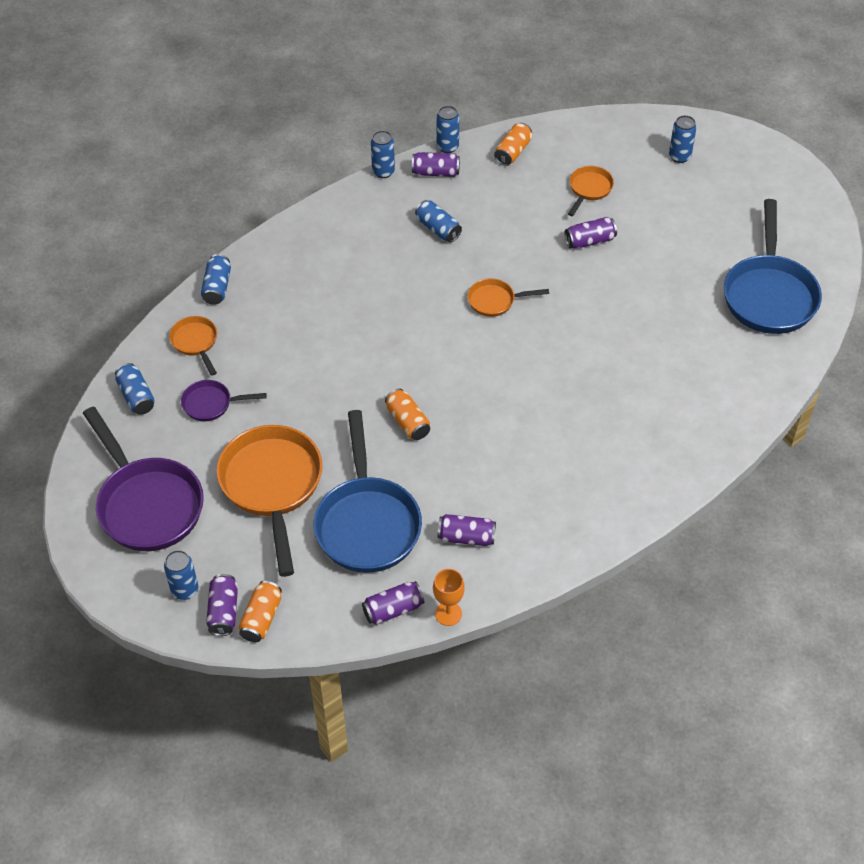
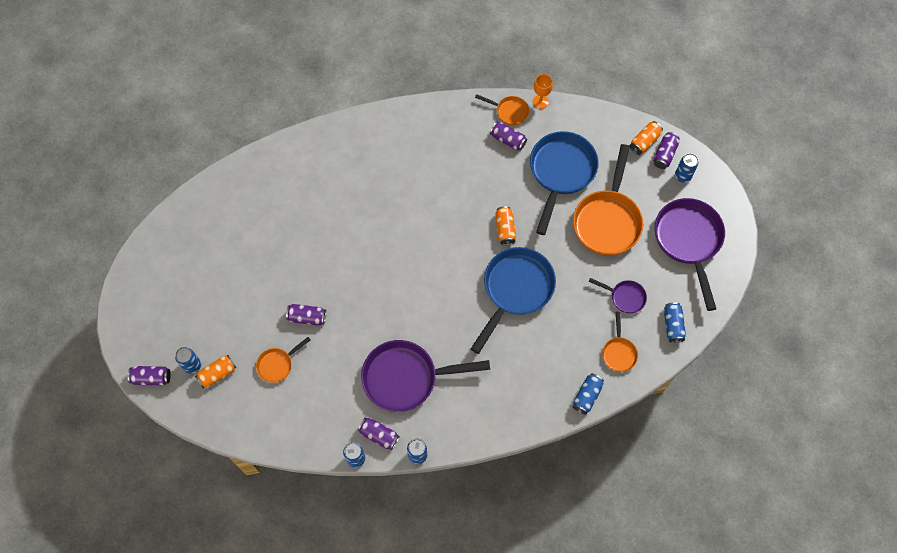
camera: 155 degrees left, 15 degrees up
(393, 609) = (569, 116): purple can -> purple can (151, 378)
(438, 229) = (406, 378): blue can -> purple pan
(495, 301) = (401, 296): orange pan -> orange pan (509, 111)
(513, 152) = (310, 429): orange can -> orange can (217, 374)
(769, 295) = (221, 220): blue pan -> blue pan (515, 290)

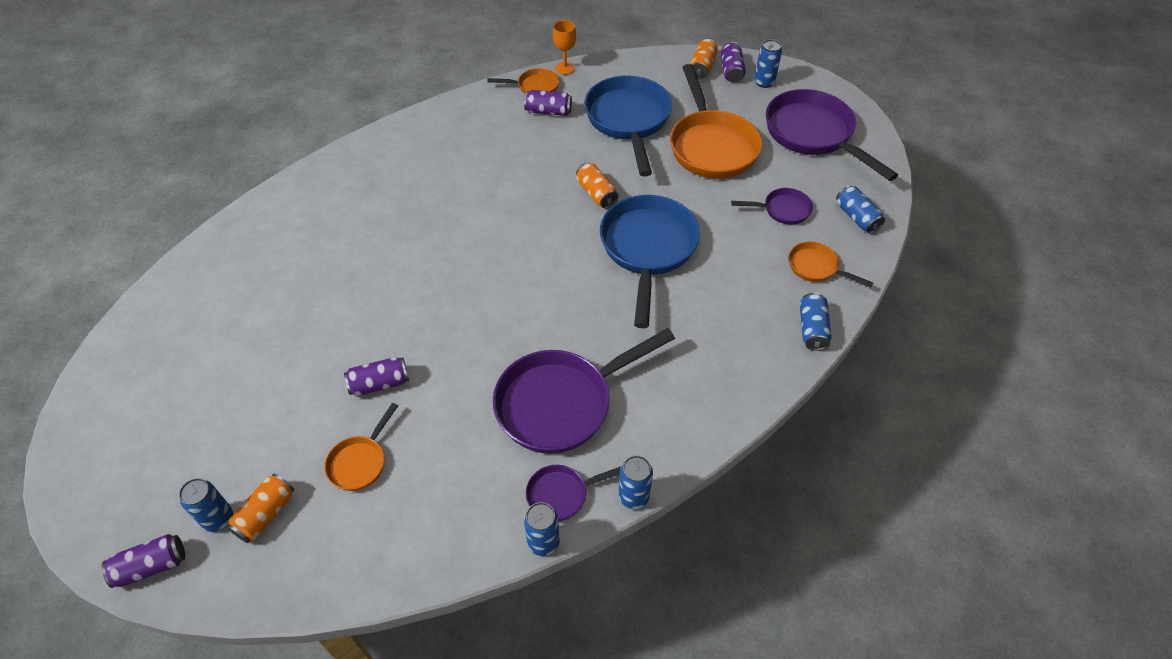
camera: 25 degrees left, 15 degrees down
(379, 435) = (562, 494): purple can -> purple pan
(619, 352) = (816, 267): orange pan -> orange pan turned 150 degrees clockwise

